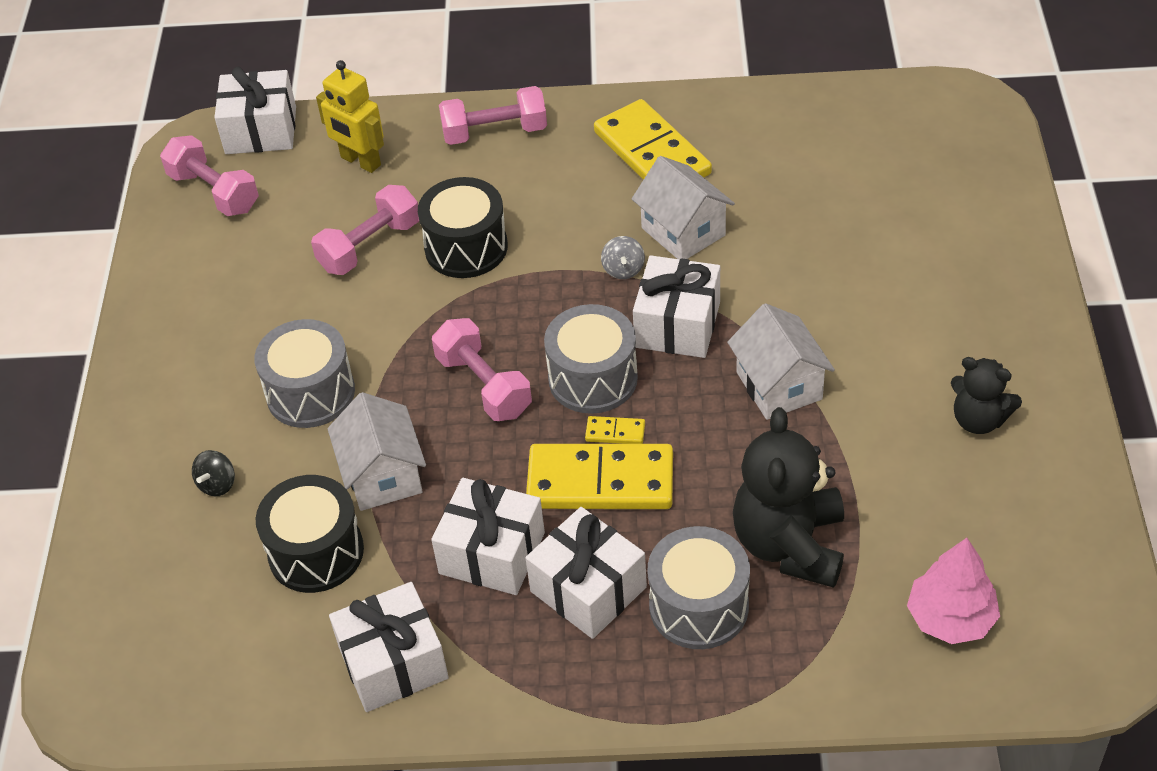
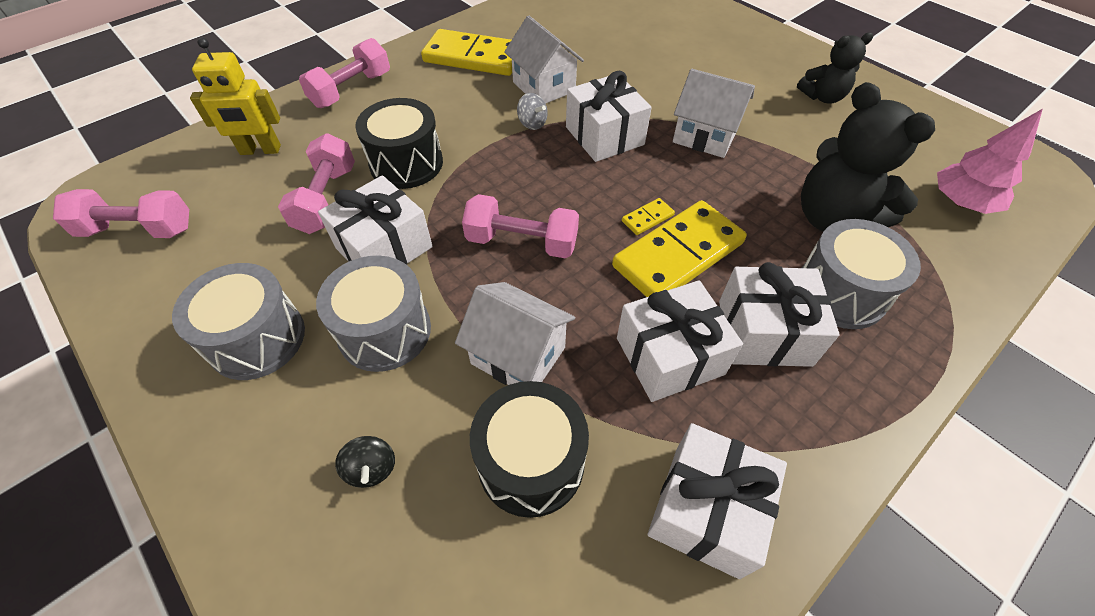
camera: 45 degrees left, 5 degrees up
(261, 130) = (146, 168): white gift -> white gift (384, 247)
(593, 378) = (591, 194): grey drum -> grey drum (257, 338)
(683, 231) = (544, 87): white house -> white house turned 45 degrees clockwise

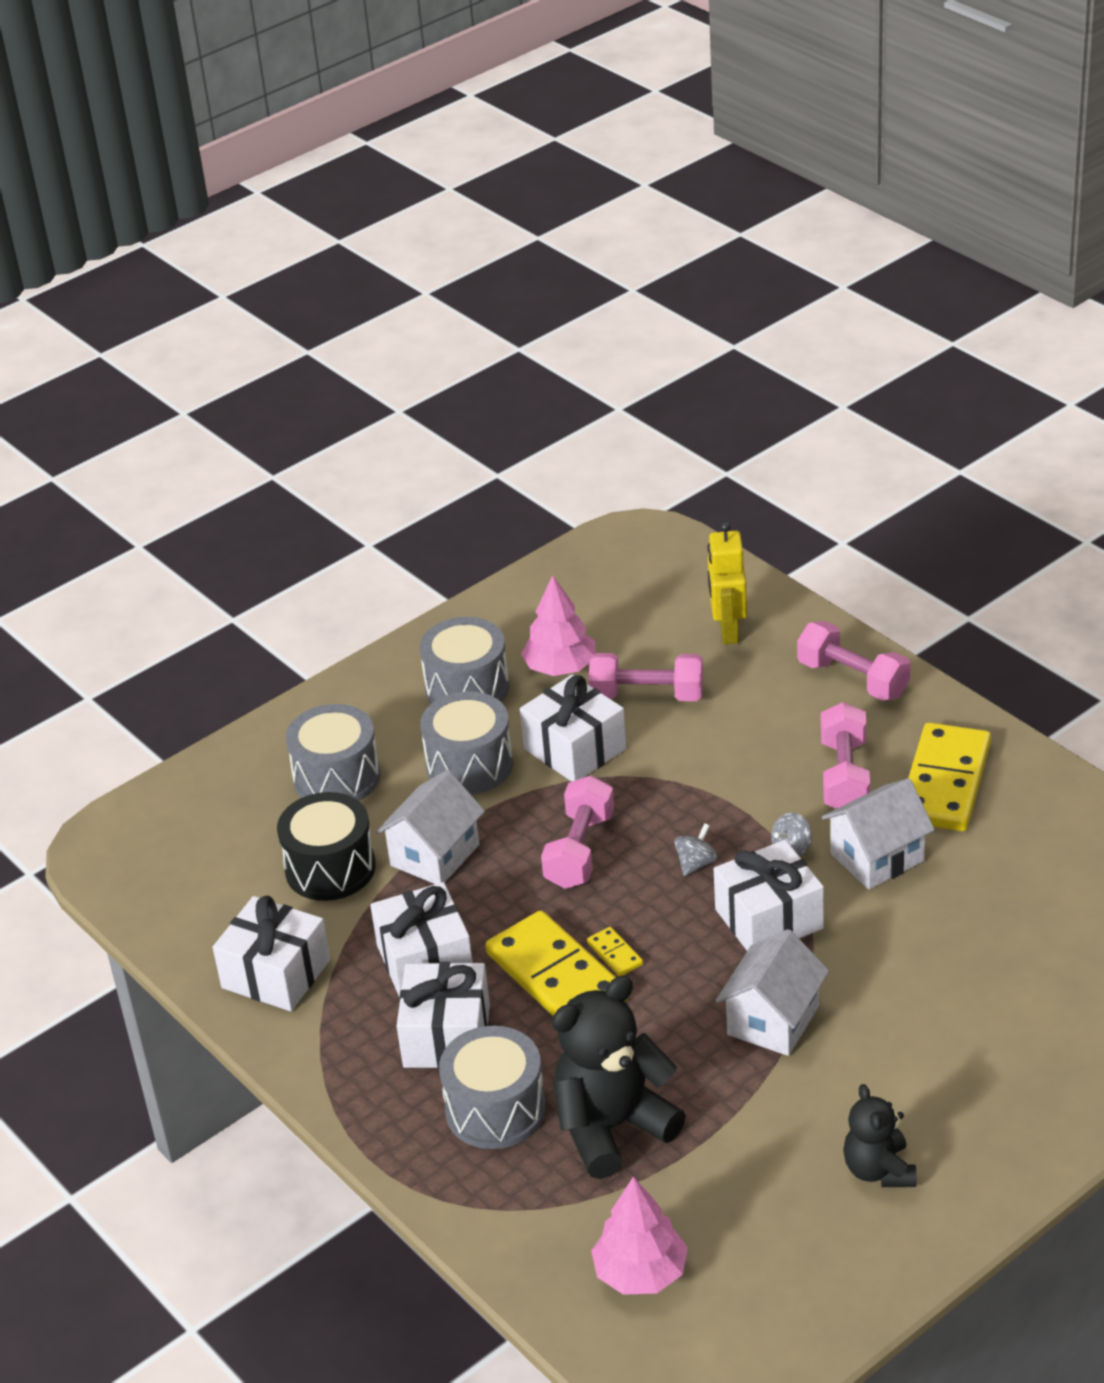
camera: 95 degrees right, 15 degrees down
(138, 230) = (603, 580): pink dumbbell -> pink dumbbell (844, 776)
(259, 260) = (560, 668): none -> pink tree
(371, 468) = (337, 777): black spinning top -> grey drum
(406, 163) = (708, 747): black drum -> none
(544, 172) = (696, 863): none -> grey spinning top

